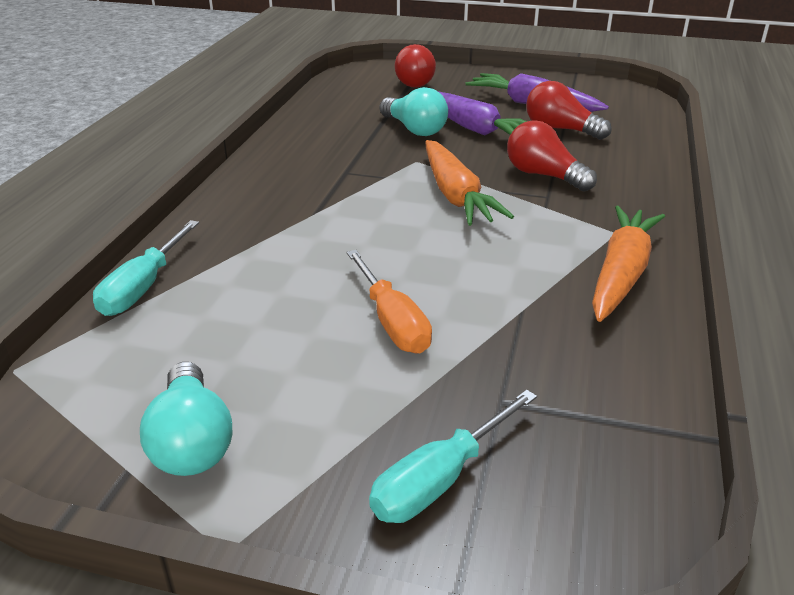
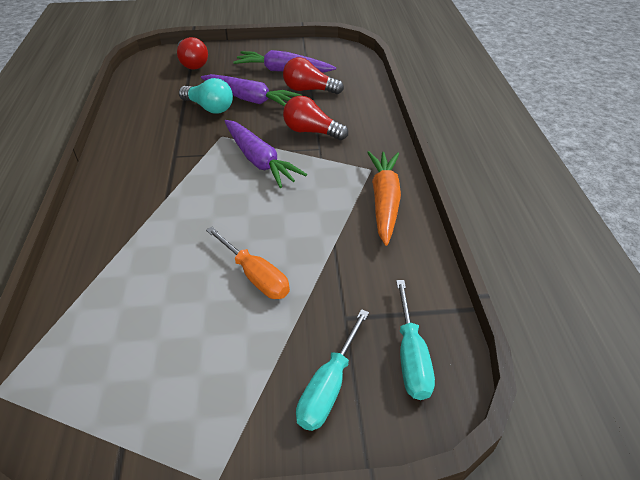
camera: 20 degrees left, 10 degrees up
(143, 288) = (64, 294): turquoise screwdriver -> turquoise screwdriver (411, 357)
(192, 441) = (157, 410): turquoise light bulb -> none
(456, 195) = (259, 161): orange carrot -> purple carrot

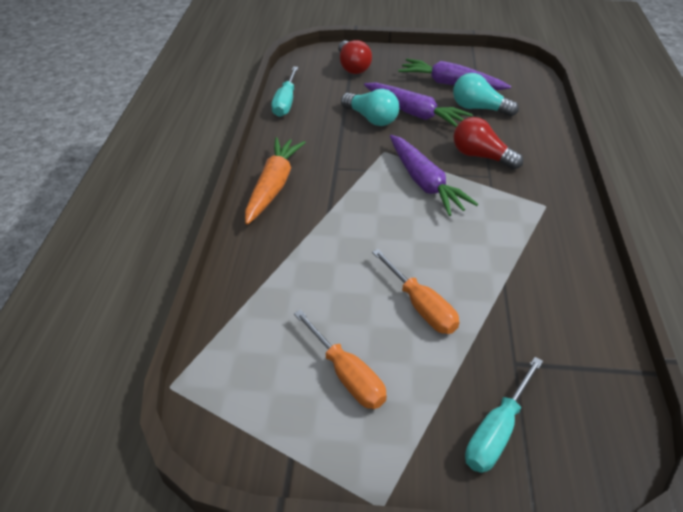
camera: 10 degrees right, 0 degrees up
(182, 354) = (347, 376): none -> orange screwdriver
(309, 90) = (479, 108): red light bulb -> turquoise light bulb
(384, 201) = (560, 243): orange carrot -> orange carrot (273, 186)
(411, 357) = (585, 415): turquoise screwdriver -> turquoise screwdriver (285, 103)

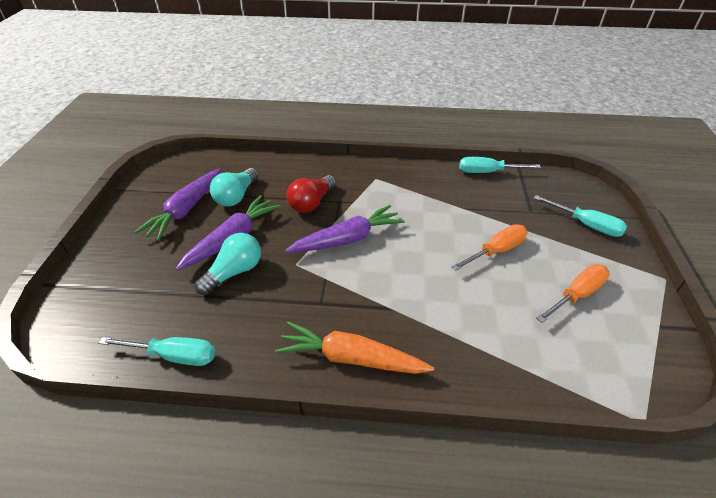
camera: 90 degrees left, 0 degrees up
(352, 67) = (112, 287): red light bulb -> none
(605, 324) = (487, 172): none -> turquoise screwdriver

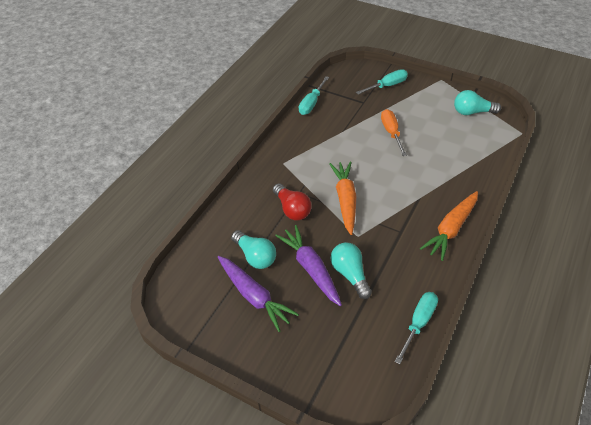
camera: 65 degrees left, 5 degrees up
(348, 239) = (345, 200): purple carrot -> orange carrot
(577, 294) = (439, 116): orange screwdriver -> none
(627, 334) = (472, 112): none -> turquoise light bulb

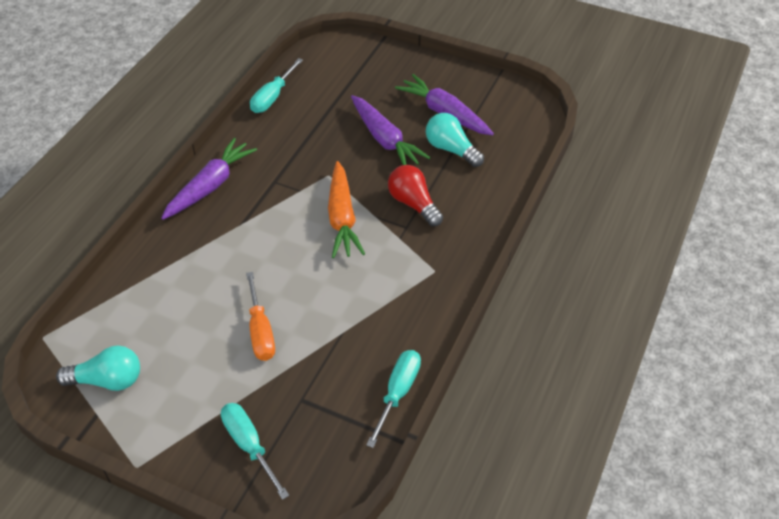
camera: 175 degrees right, 0 degrees up
(350, 274) = (340, 135): turquoise light bulb -> none
(387, 85) = (249, 445): turquoise screwdriver -> turquoise screwdriver turned 90 degrees clockwise
(451, 229) = (210, 186): orange carrot -> purple carrot

